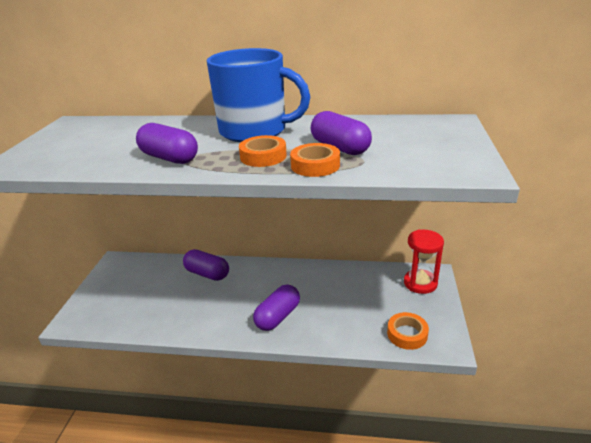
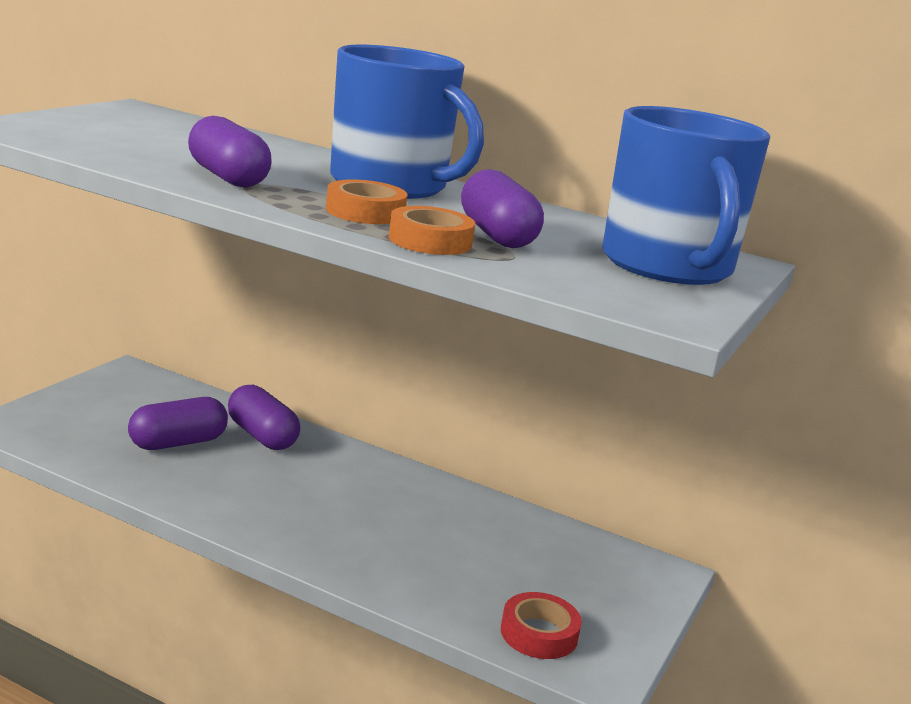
camera: 15 degrees right, 10 degrees down
(278, 316) = (333, 531): purple capsule -> purple capsule (178, 443)
(407, 334) = (539, 633): orange tape -> red tape
(420, 283) = (628, 575): red hourglass -> none
(432, 137) = (668, 266): none -> blue mug

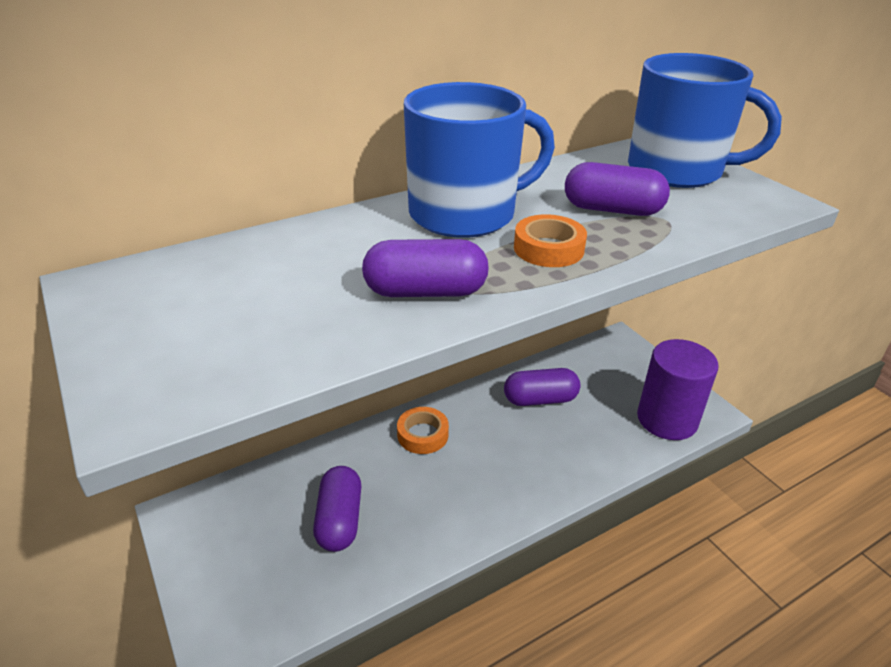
camera: 55 degrees left, 15 degrees up
(262, 436) = (359, 460): purple capsule -> purple capsule (540, 399)
(430, 241) = (630, 242): orange tape -> orange tape (422, 435)
(539, 633) = (667, 419): red tape -> purple cylinder

